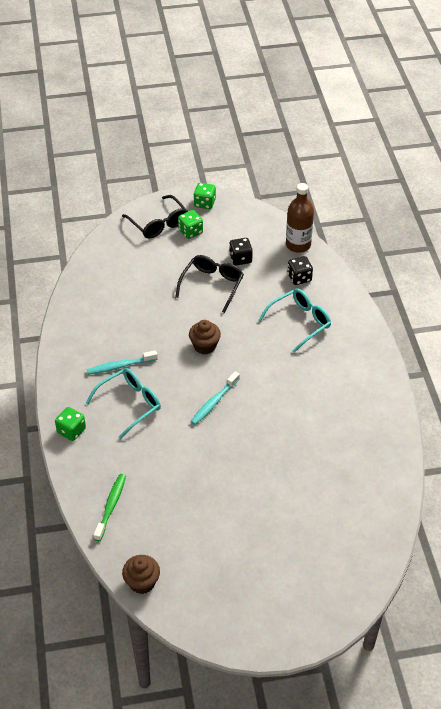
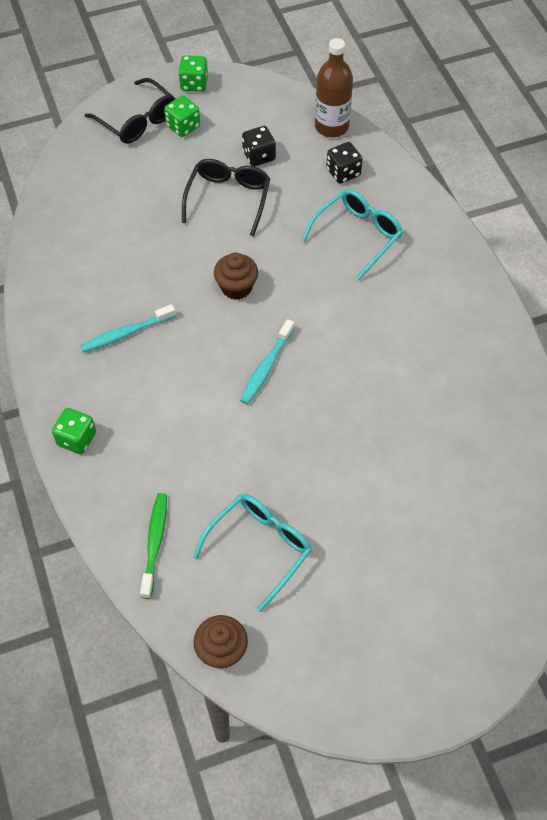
camera: 10 degrees left, 10 degrees up
(130, 404) = (151, 387): turquoise glasses -> turquoise glasses (260, 547)

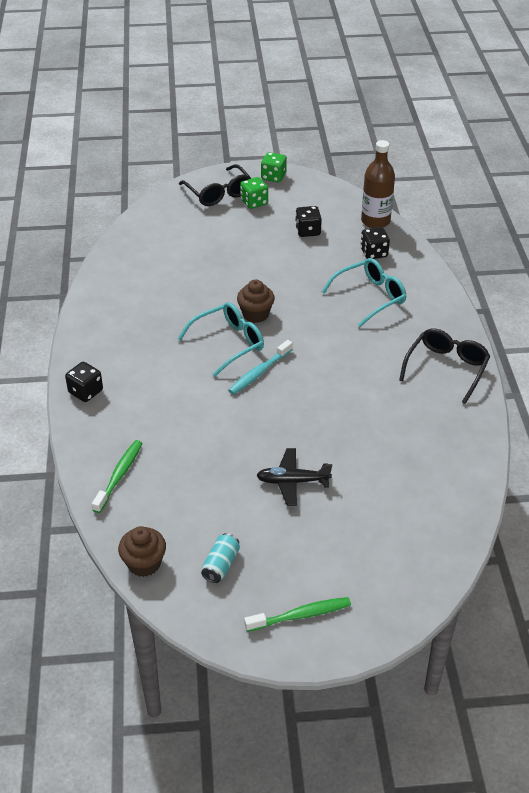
camera: 15 degrees right, 15 degrees down
(76, 439) = (85, 392): green dice -> black dice
(126, 333) = (154, 329): turquoise toothbrush -> none
(228, 198) = (272, 255): black glasses -> black glasses (446, 368)
(260, 547) = (205, 496): turquoise glasses -> turquoise glasses (229, 343)
(305, 630) = (221, 565): none -> turquoise can
(349, 504) = (292, 481): none -> black plane
(410, 671) = (301, 615): none -> green toothbrush

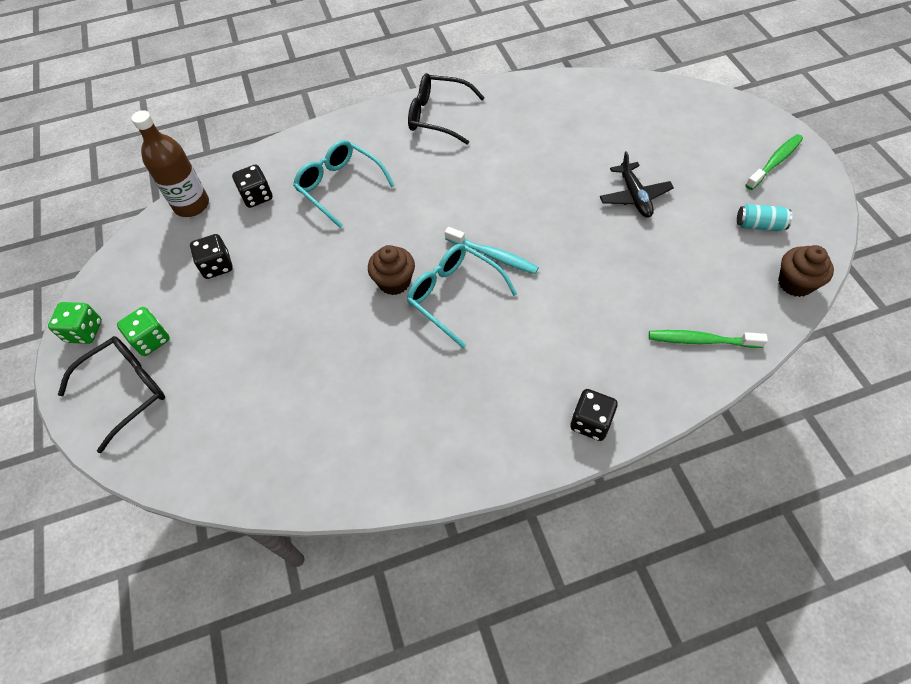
camera: 100 degrees left, 15 degrees up
(301, 615) = (775, 162): green toothbrush -> green toothbrush turned 75 degrees clockwise

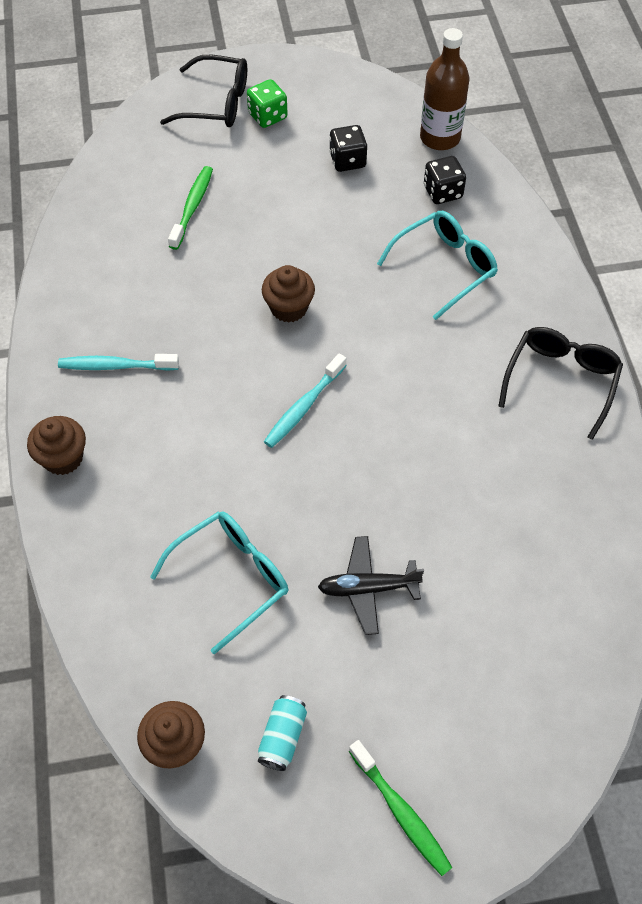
camera: 95 degrees right, 0 degrees up
(84, 331) = (290, 70): green dice -> none
(126, 390) = (217, 103): black glasses -> black glasses turned 45 degrees counterclockwise
(454, 295) = (256, 360): turquoise glasses -> turquoise glasses (232, 578)
(481, 404) = (115, 366): none -> turquoise toothbrush
(590, 422) = (63, 458): black dice -> brown cupcake
(701, 340) = (125, 597): green toothbrush -> green toothbrush (192, 207)

